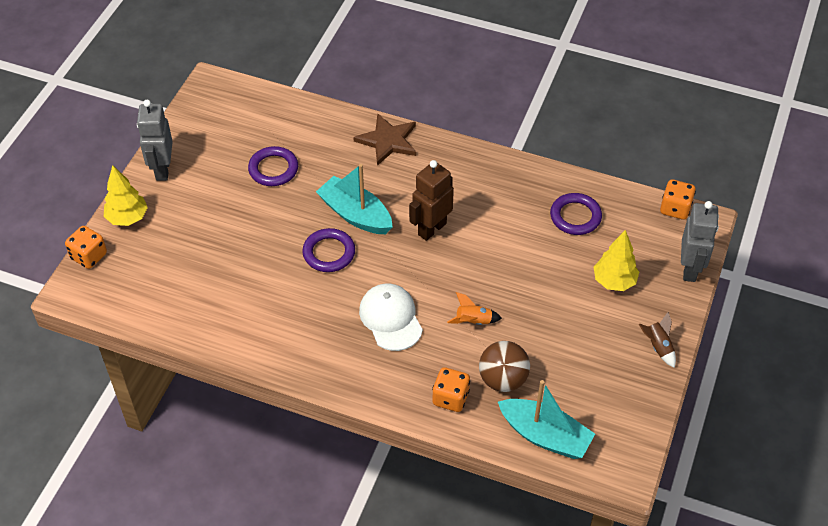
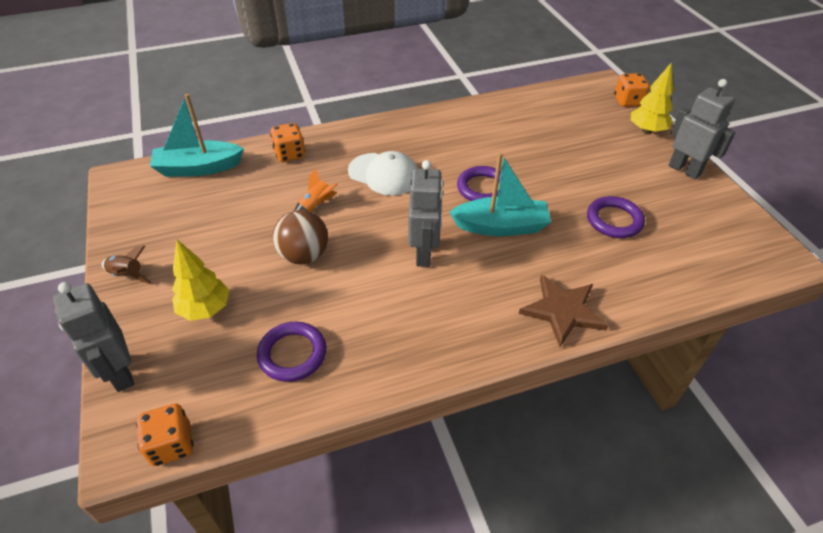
camera: 140 degrees right, 5 degrees down
(431, 229) = (424, 254): brown robot -> grey robot
(503, 379) = (258, 183): brown ball -> brown ball (304, 255)

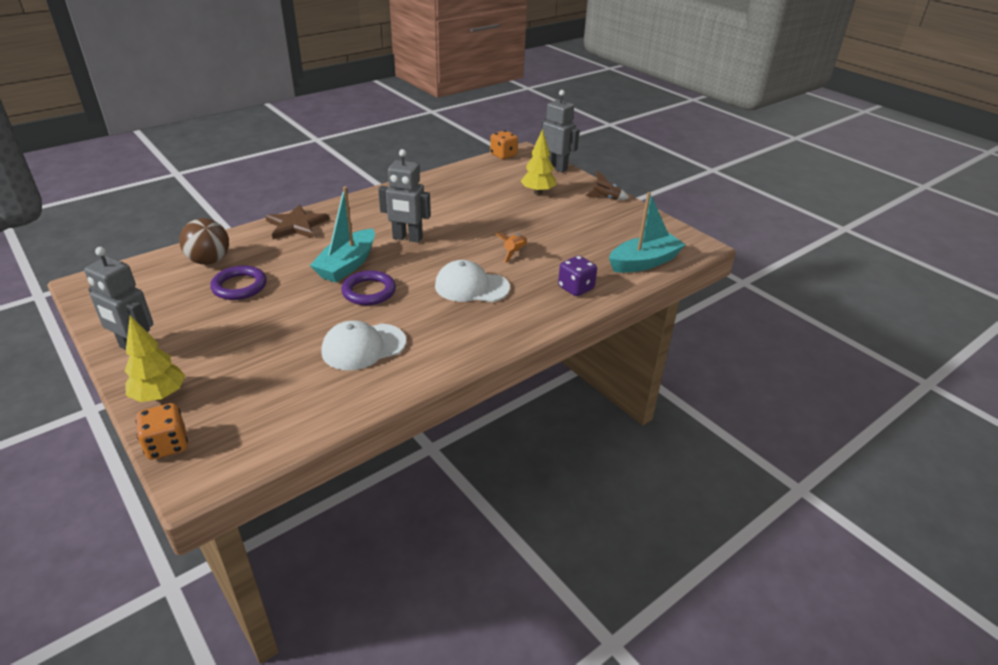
camera: 160 degrees right, 10 degrees down
(289, 154) = (576, 288): orange dice -> purple dice
(292, 354) = (468, 185): purple ring -> none
(304, 255) = (498, 224): brown ball -> brown ball (209, 261)
(424, 254) = (407, 238): grey robot -> grey robot turned 60 degrees counterclockwise
(496, 138) = (363, 347): none -> white cap
(501, 226) = (347, 265): turquoise boat -> turquoise boat turned 45 degrees counterclockwise

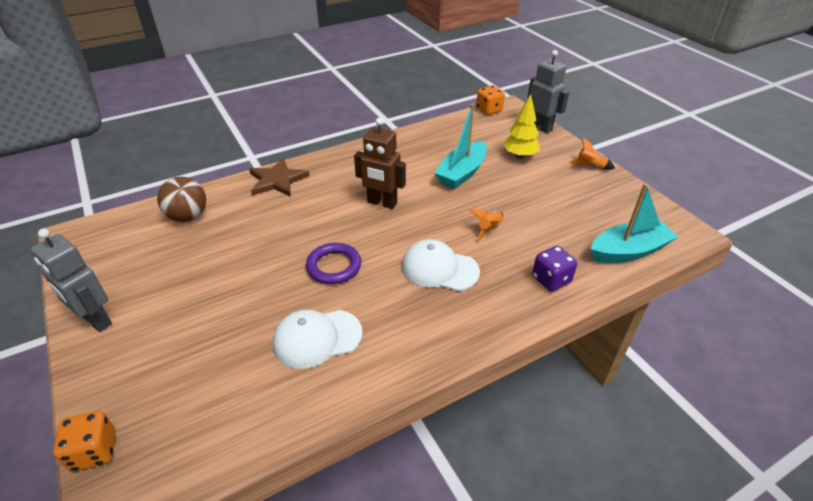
camera: 10 degrees right, 5 degrees up
(160, 396) = (103, 383): yellow tree -> none
(239, 286) = (209, 249): purple ring -> none
(347, 265) = (318, 231): turquoise boat -> turquoise boat (462, 173)
(407, 238) = (382, 203): grey robot -> brown robot
(606, 198) = (590, 166): brown rocket -> orange rocket

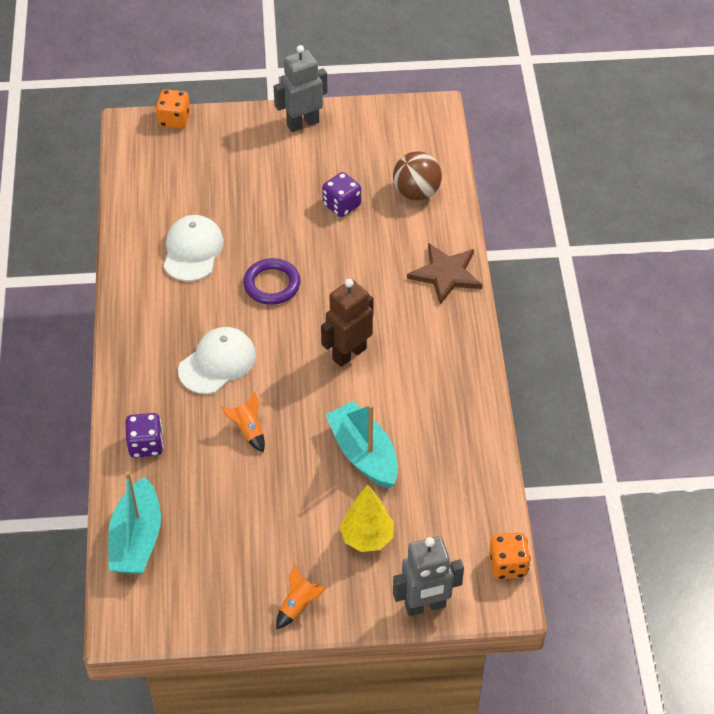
camera: 115 degrees right, 10 degrees up
(216, 254) = (341, 205): none -> purple dice

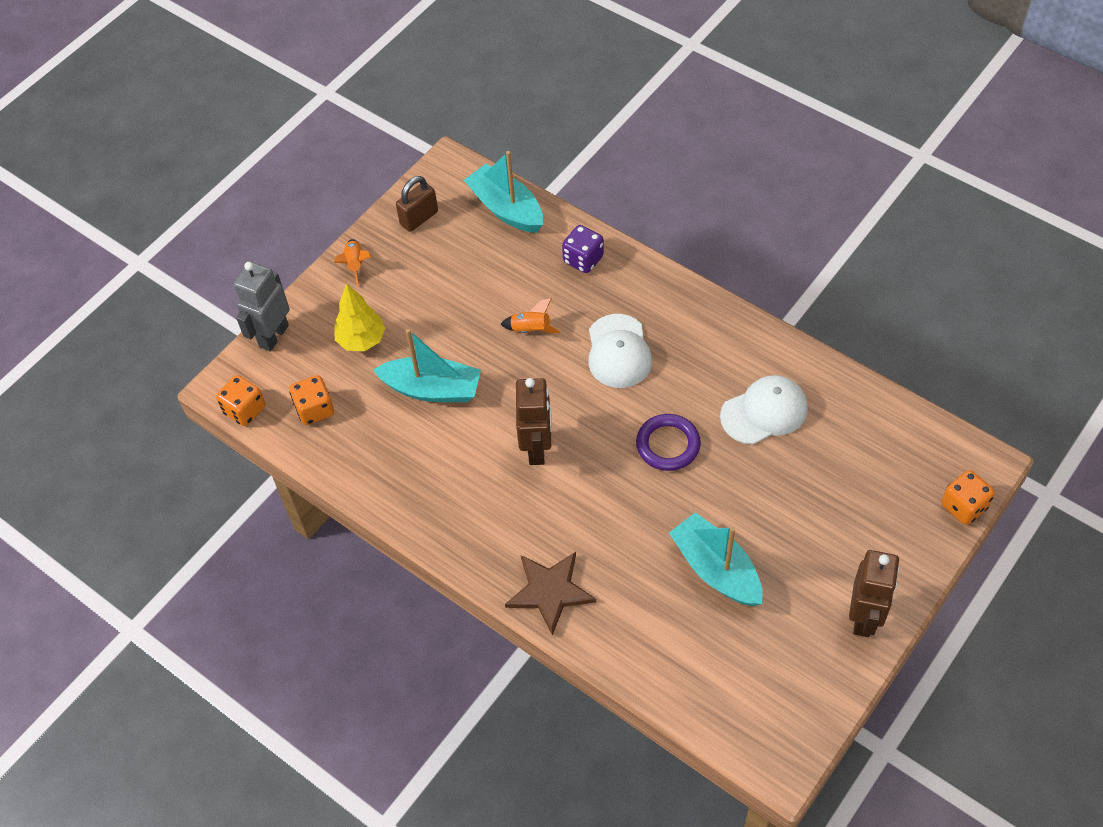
camera: 135 degrees right, 5 degrees up
(193, 250) = (764, 412): white cap -> white cap turned 75 degrees counterclockwise
(204, 598) = (419, 218): none -> brown padlock
(302, 123) = (864, 617): grey robot -> brown robot
(341, 205) = (716, 569): purple dice -> turquoise boat
(416, 192) = (674, 648): brown ball -> none
(458, 516) = (315, 409): none -> orange dice

